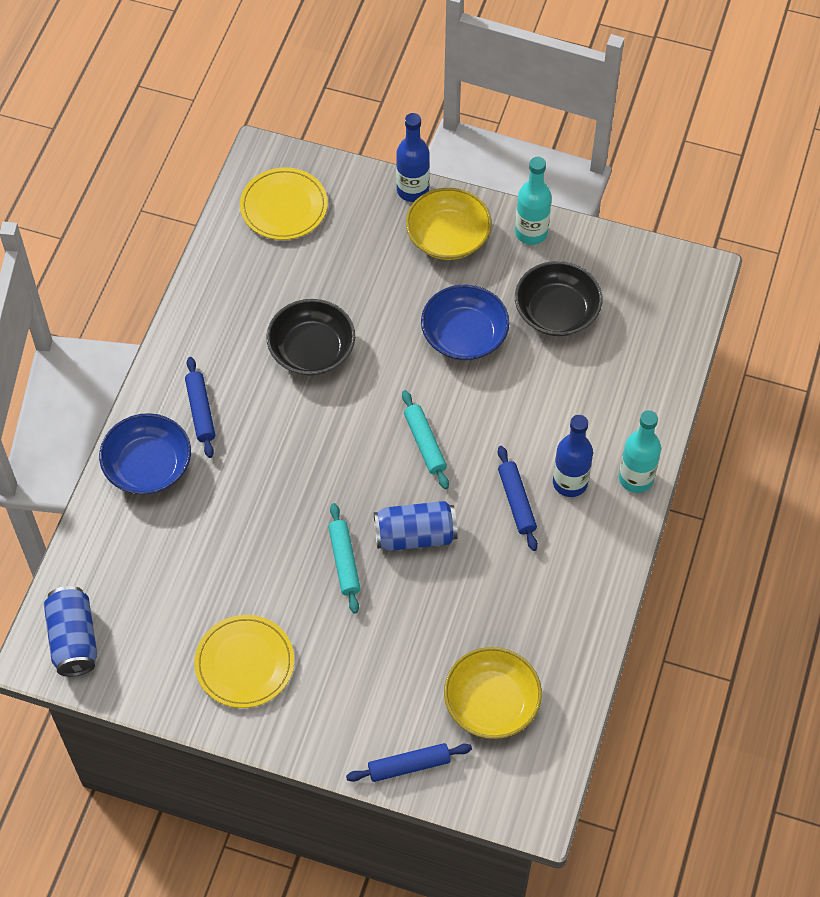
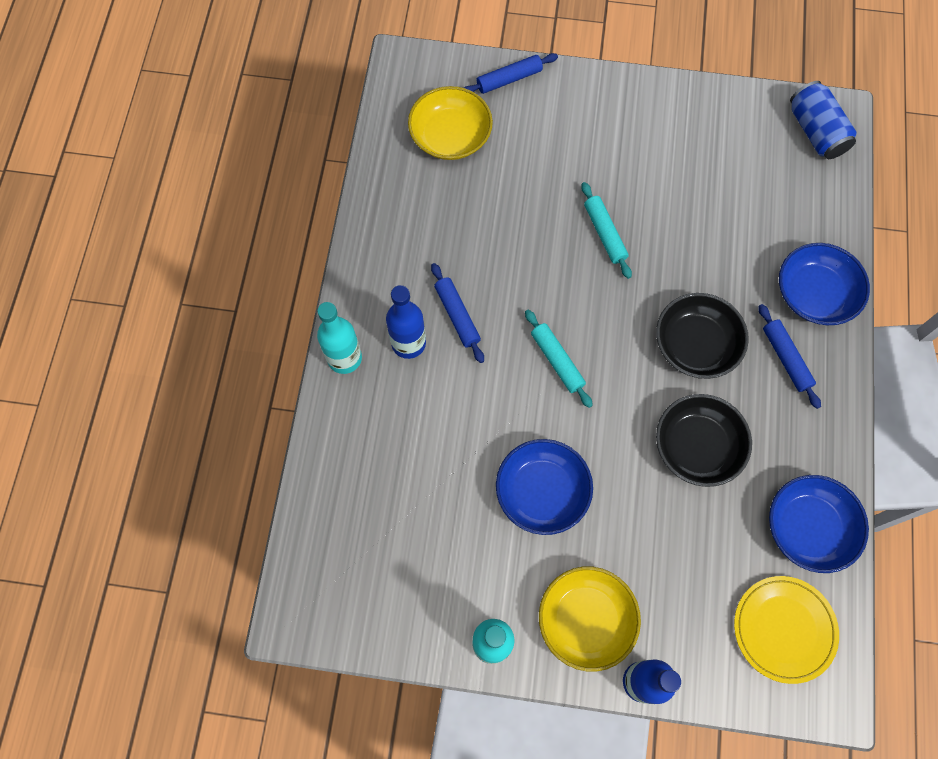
camera: 170 degrees right, 10 degrees up
(235, 273) = (808, 528): none -> blue bowl
(244, 663) = (665, 135): yellow plate -> none
(415, 535) = (546, 267): blue can -> none
(556, 311) = (447, 539): black bowl -> black bowl (695, 344)

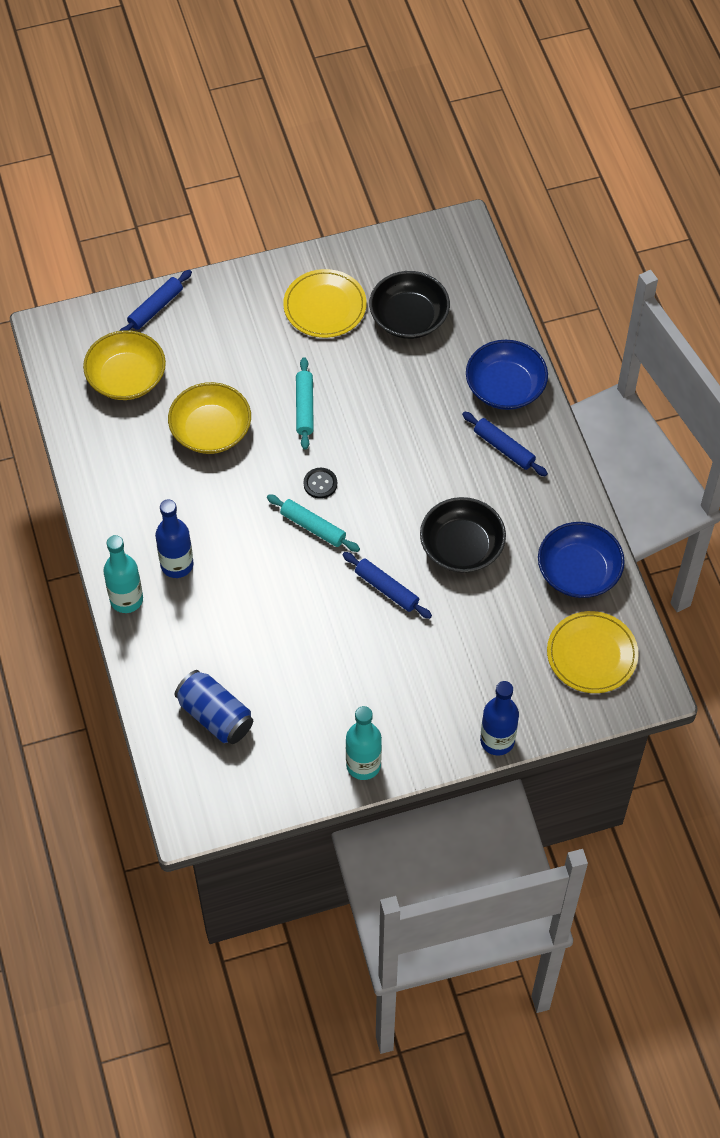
camera: 25 degrees left, 10 degrees down
(457, 315) = (208, 525): blue rolling pin -> blue rolling pin (386, 589)
(542, 492) = (349, 634): blue bowl -> none
(584, 318) = (320, 484): none -> black button
(586, 620) = (431, 715): yellow bowl -> yellow bowl (211, 430)
(604, 233) = (304, 407): turquoise rolling pin -> turquoise rolling pin turned 45 degrees clockwise
(670, 140) = (325, 306): none -> yellow plate
(695, 344) = (424, 467): black bowl -> black bowl (409, 317)
(815, 131) = (448, 251): blue can -> blue can (215, 716)

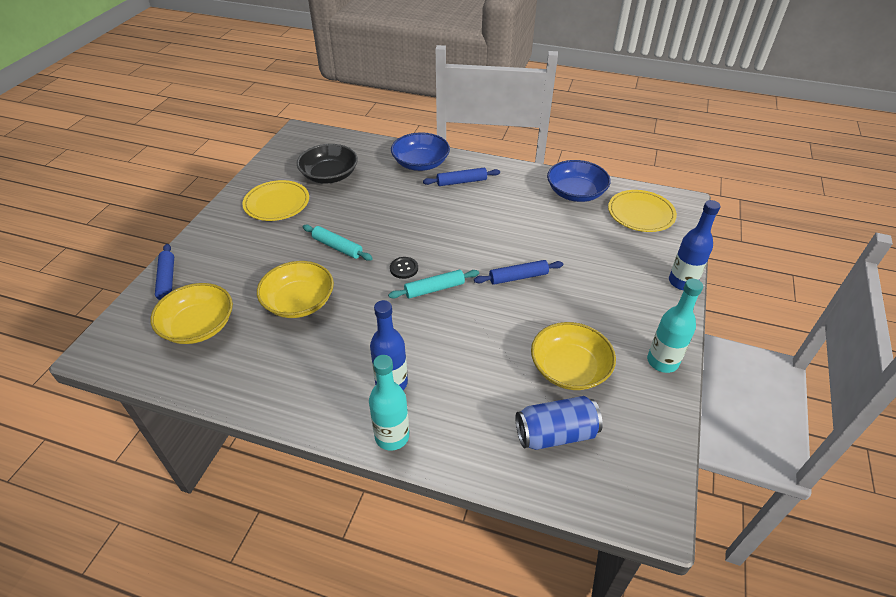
camera: 55 degrees left, 15 degrees down
(296, 692) = (569, 368): none -> yellow bowl
(461, 546) = (515, 229): black bowl -> none

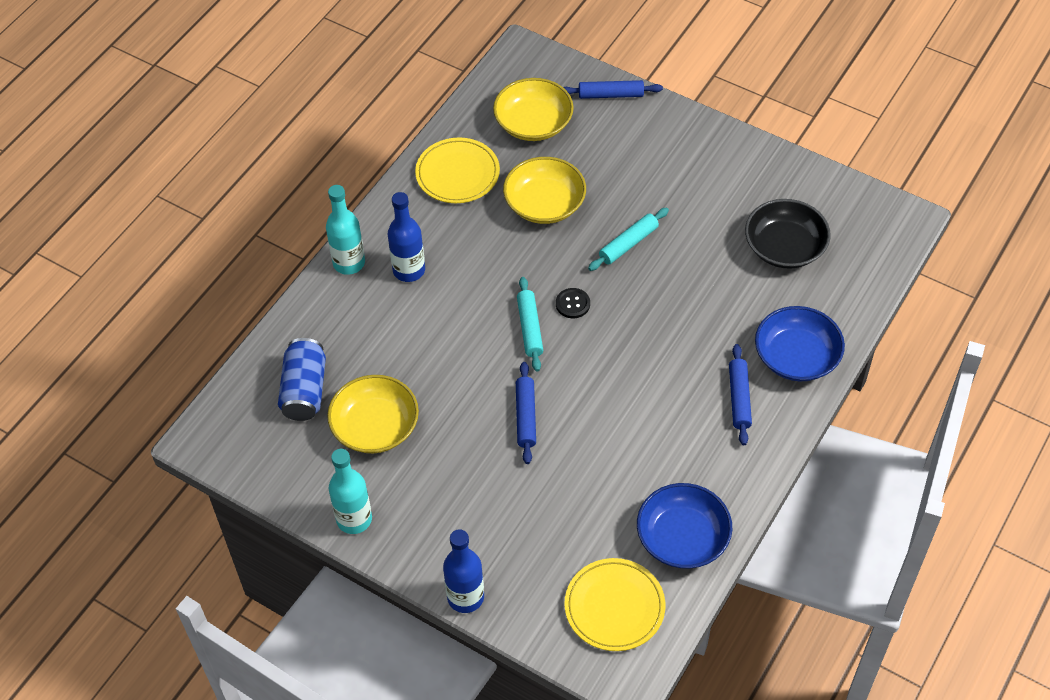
camera: 105 degrees right, 10 degrees up
(277, 203) = (731, 189): yellow plate -> yellow plate (457, 173)

